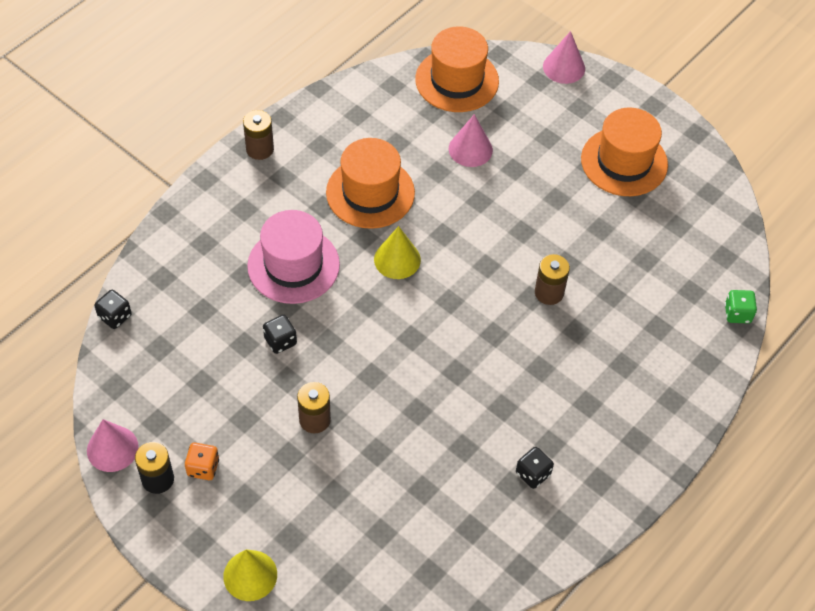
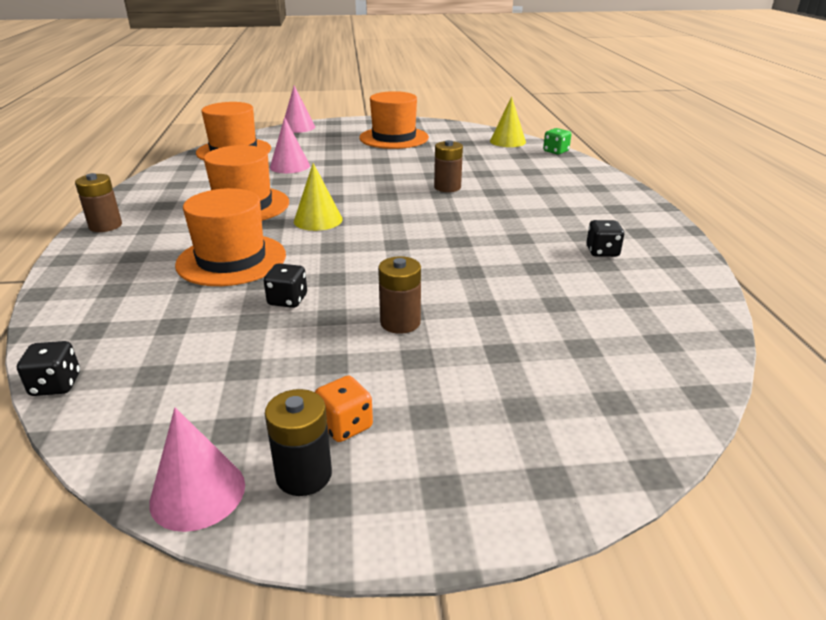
camera: 45 degrees left, 25 degrees down
(250, 575) = (543, 469): yellow cone -> yellow cone (507, 141)
(293, 265) = (231, 260): pink hat -> orange hat

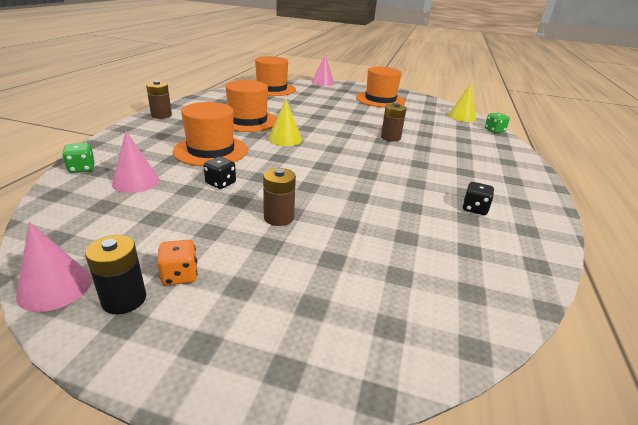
camera: 20 degrees right, 0 degrees up
(56, 385) = (50, 196): black dice -> none
(63, 333) = (82, 168): none -> green dice
(290, 166) = (297, 104): pink cone -> pink cone (136, 181)

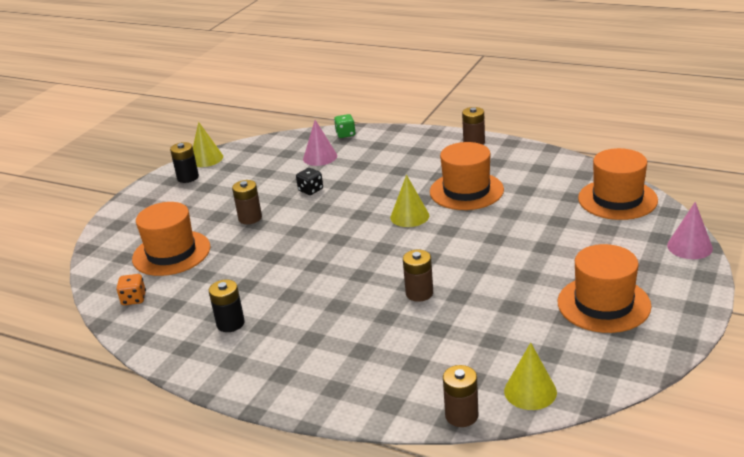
camera: 105 degrees right, 0 degrees up
(55, 287) = (206, 159): pink cone -> yellow cone
(180, 275) = (200, 189): orange dice -> orange dice (134, 299)
(211, 150) = (378, 179): orange hat -> orange hat (171, 253)
(474, 209) = (230, 323): black dice -> black battery
(494, 130) = (461, 415): green dice -> brown battery

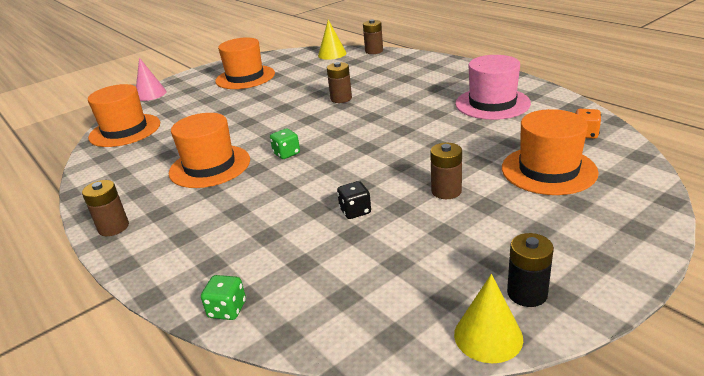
camera: 155 degrees left, 0 degrees up
(230, 323) = (492, 103): black battery -> pink hat
(320, 157) = (303, 268): pink cone -> none
(409, 216) = (286, 153): yellow cone -> green dice

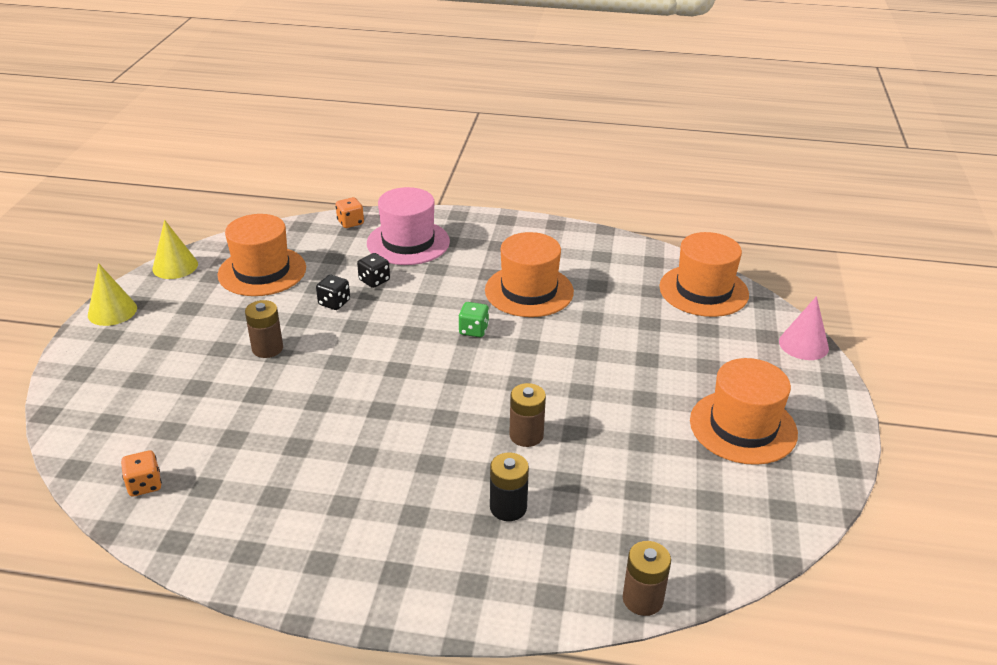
camera: 135 degrees right, 5 degrees up
(113, 227) = (513, 226): brown battery -> none
(227, 309) = (350, 222): green dice -> orange dice
(298, 220) = (374, 280): none -> black dice
(332, 54) = (708, 554): yellow cone -> yellow cone (112, 311)
(492, 103) = (297, 506): pink hat -> pink hat (408, 242)
(527, 293) = (158, 295): black battery -> black battery (508, 507)
(548, 170) = (175, 409): orange hat -> orange hat (262, 271)

